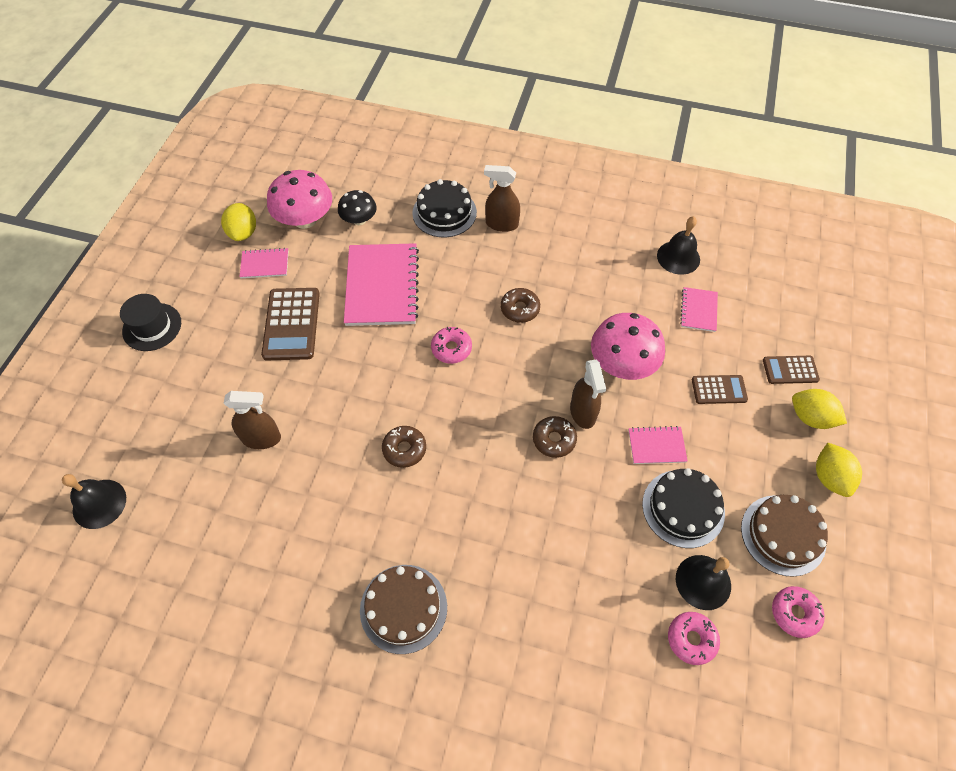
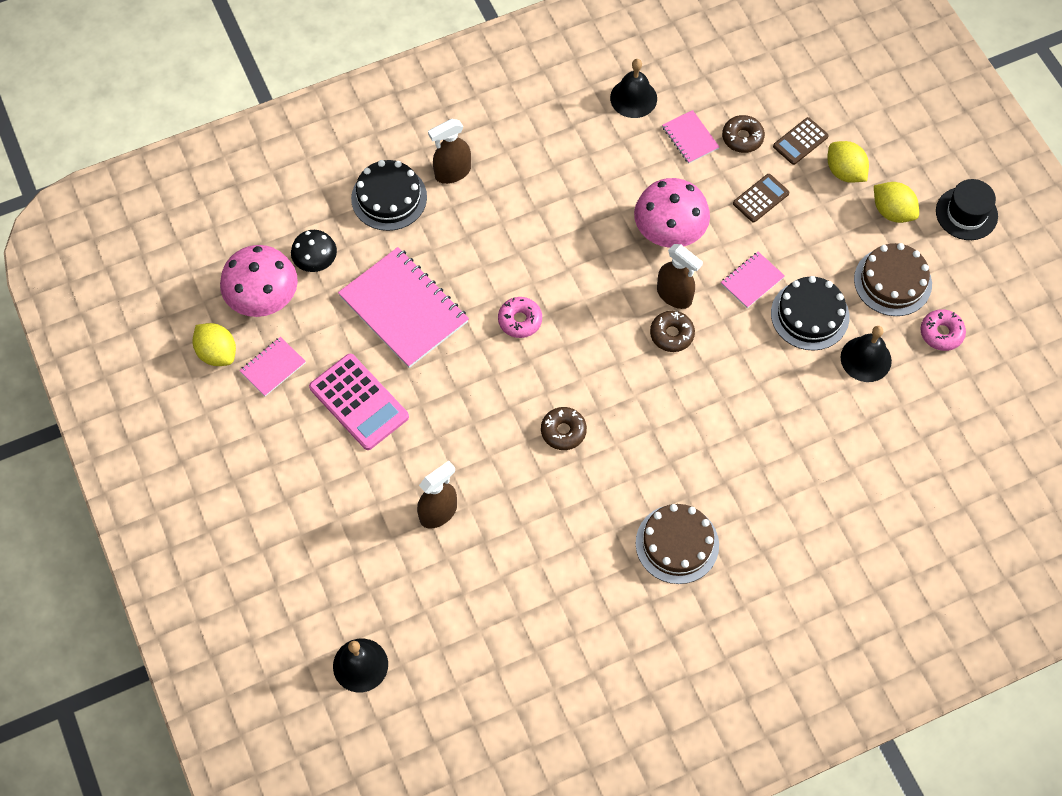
camera: 40 degrees left, 5 degrees up
(152, 327) = (232, 499): black hat -> black hat (966, 213)
(291, 324) = (359, 402): brown calculator -> pink calculator
(520, 309) = (544, 243): brown donut -> brown donut (742, 138)
(691, 639) = (889, 405): pink donut -> none
(811, 417) = (844, 172): yellow lemon -> yellow lemon turned 60 degrees clockwise

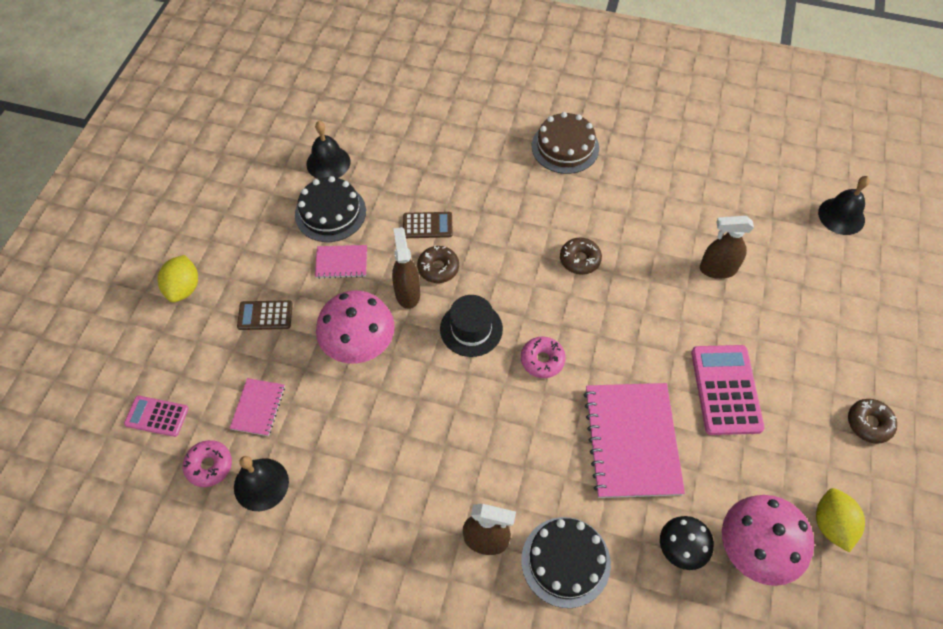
camera: 140 degrees left, 5 degrees down
(273, 367) = (785, 473): pink notebook -> none
(742, 138) = (220, 374): brown donut -> brown donut (869, 423)
(751, 84) = (157, 416): none -> pink calculator
(800, 141) = (183, 336): brown calculator -> brown calculator (427, 225)
(892, 212) = (190, 236): yellow lemon -> none
(892, 281) = (251, 193): brown cake -> none
(941, 333) = (263, 144): pink donut -> pink donut (209, 466)
(966, 213) = (147, 199): black hat -> black hat (471, 329)

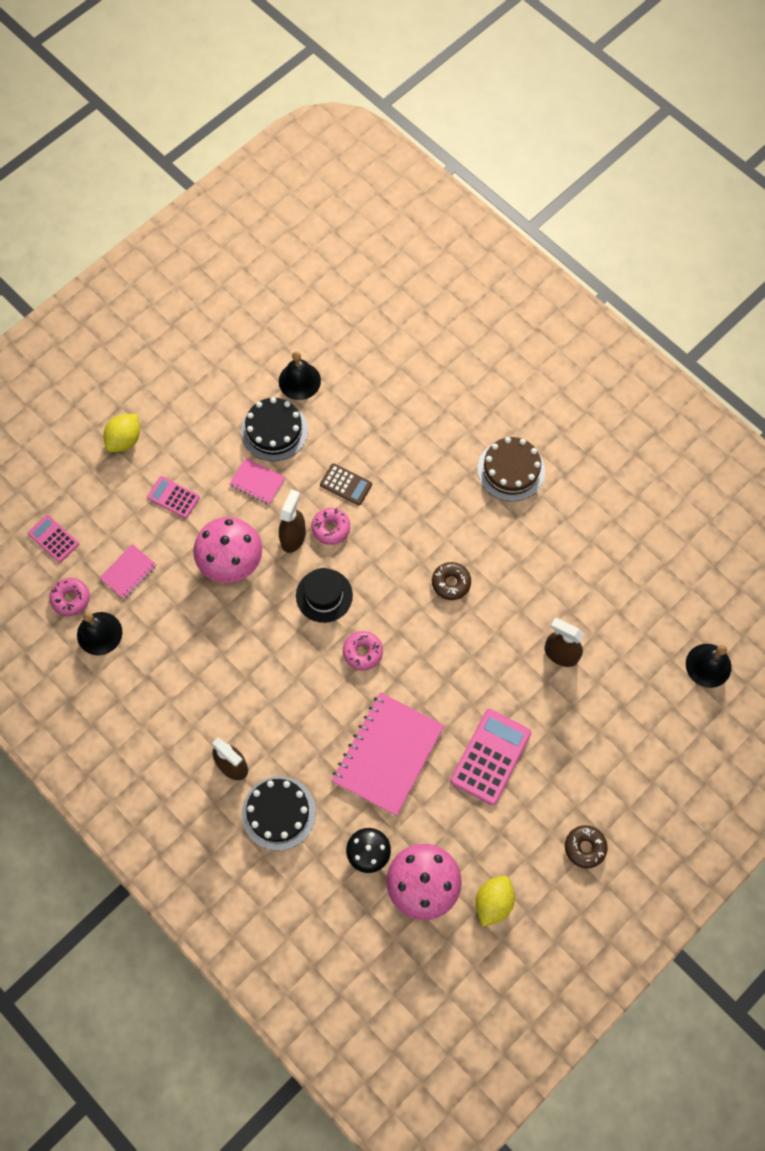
camera: 30 degrees right, 10 degrees up
(265, 315) = (173, 497): brown calculator -> pink calculator
(438, 268) = (331, 528): brown donut -> pink donut

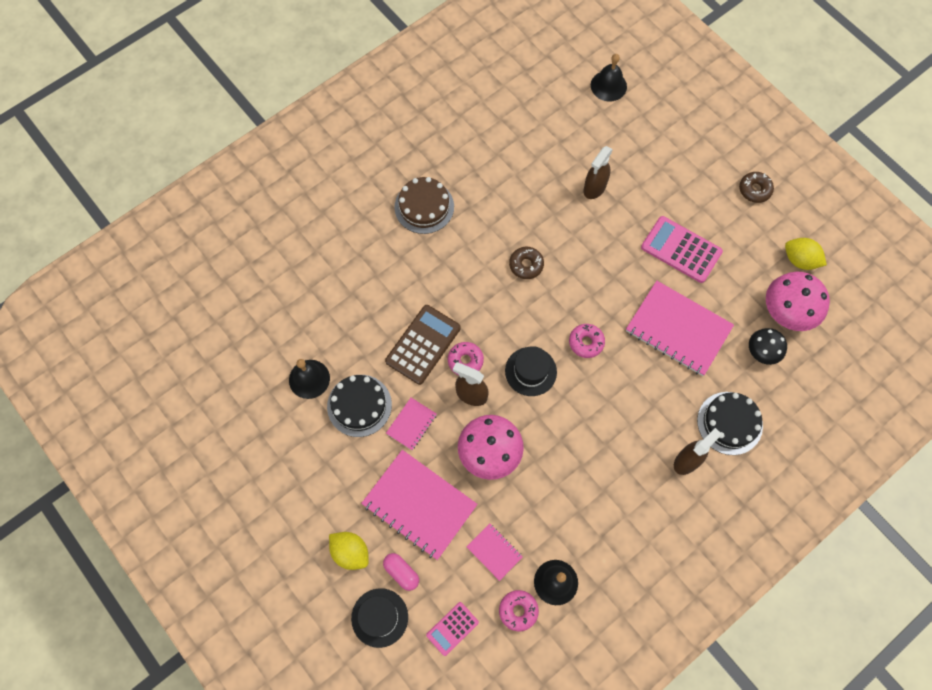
camera: 85 degrees left, 0 degrees up
(63, 472) = (379, 617): none -> black hat
(106, 487) = (401, 572): none -> pink capsule
(173, 497) = (419, 505): pink calculator -> pink notebook
(346, 484) = (423, 344): brown calculator -> brown calculator, size x1.72

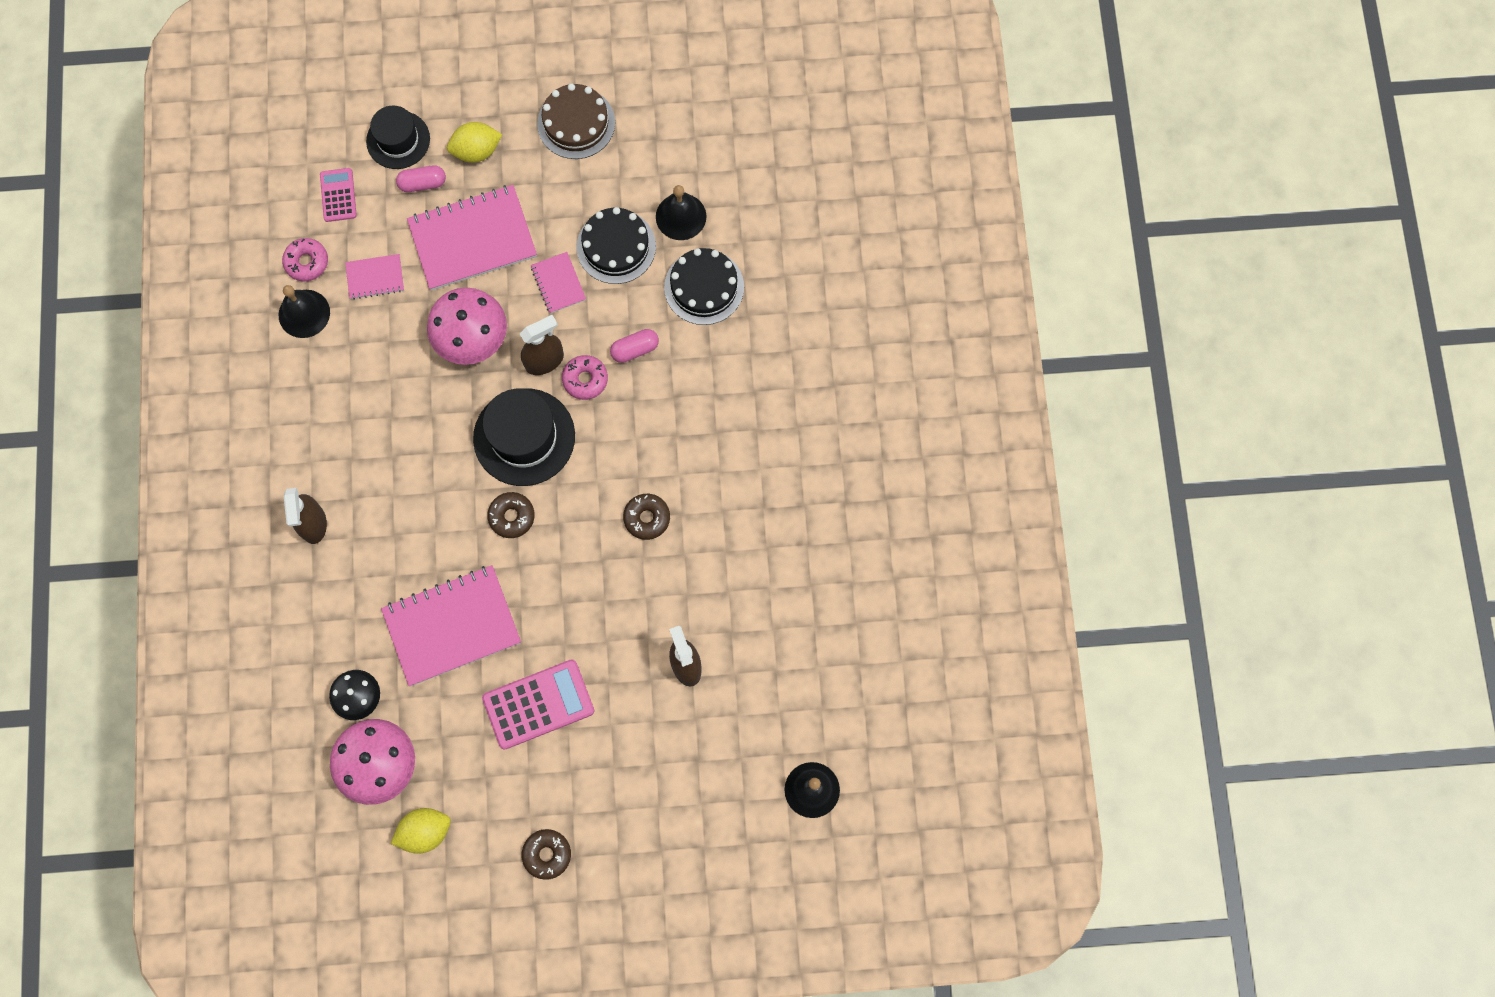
camera: 125 degrees right, 5 degrees up
(423, 344) = (635, 349): brown calculator -> pink capsule
(424, 207) = (799, 457): brown cake -> brown cake (576, 123)
(530, 371) = (524, 437): black hat -> black hat, size x1.53
(586, 342) = (512, 517): pink donut -> brown donut
(729, 423) = (315, 598): black cake -> black cake (704, 287)

